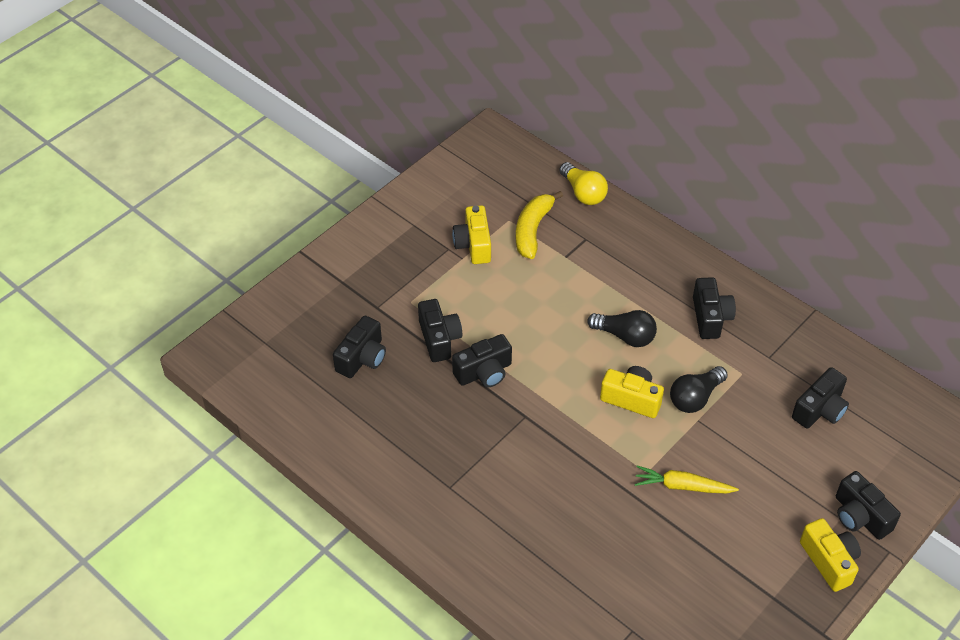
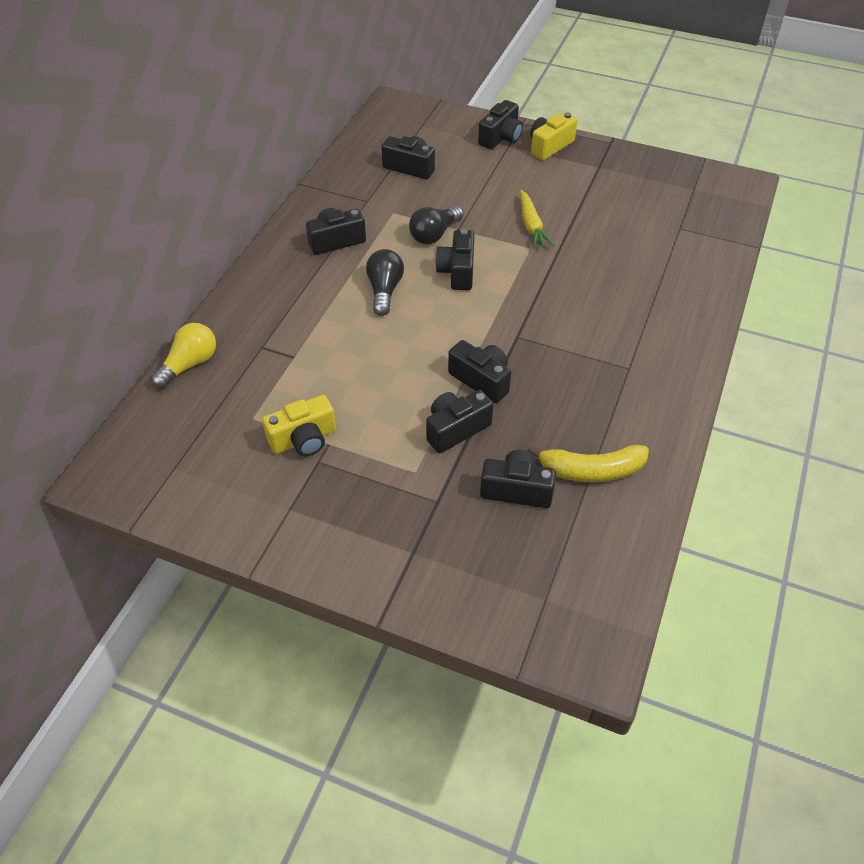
camera: 110 degrees left, 0 degrees up
(532, 230) = (263, 393): yellow banana -> yellow banana (591, 470)
(631, 399) = (457, 271): yellow camera -> black camera
(695, 397) = (434, 234): black light bulb -> black light bulb turned 105 degrees clockwise

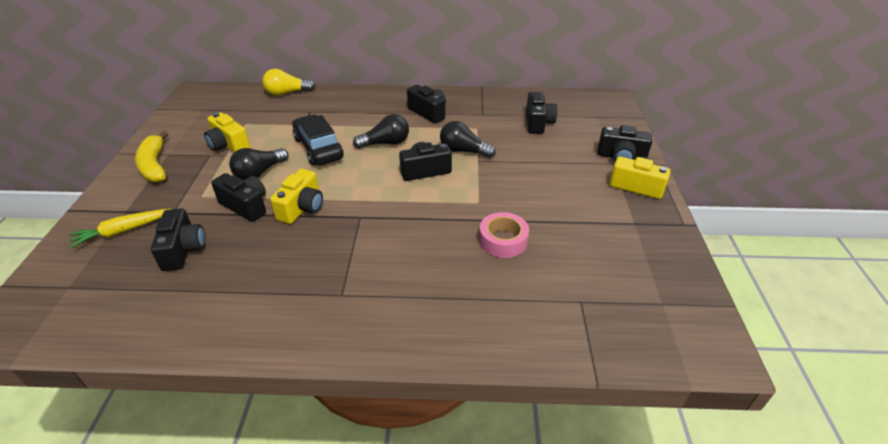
camera: 70 degrees right, 10 degrees down
(189, 364) = (287, 93): yellow light bulb -> yellow light bulb turned 150 degrees clockwise
(363, 350) = (318, 148): none -> black car
(390, 411) = (259, 173): none -> black light bulb
(481, 380) = (302, 208): black camera -> yellow camera
(531, 226) = (509, 197): yellow carrot -> yellow carrot (122, 231)
(591, 470) = (205, 290): yellow banana -> yellow banana (154, 165)
(592, 248) = (503, 240): none -> pink tape

